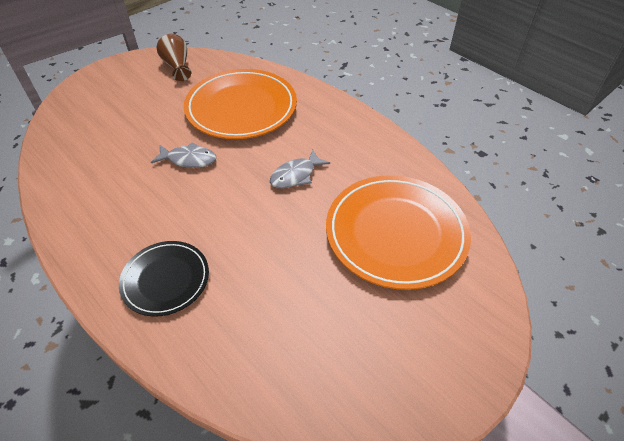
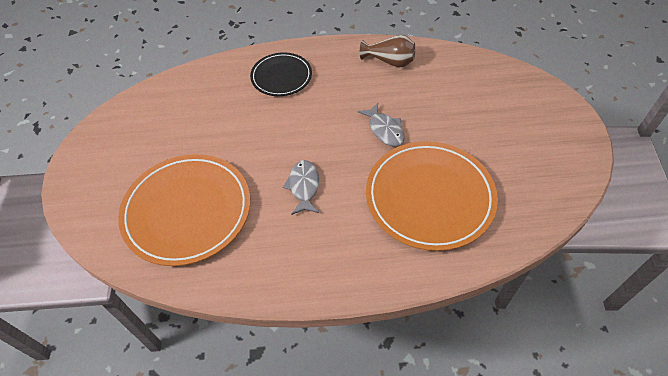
camera: 130 degrees right, 5 degrees up
(177, 66) = (548, 180): brown vase -> brown vase (390, 61)
(189, 159) = (384, 130): grey fish -> grey fish turned 75 degrees counterclockwise

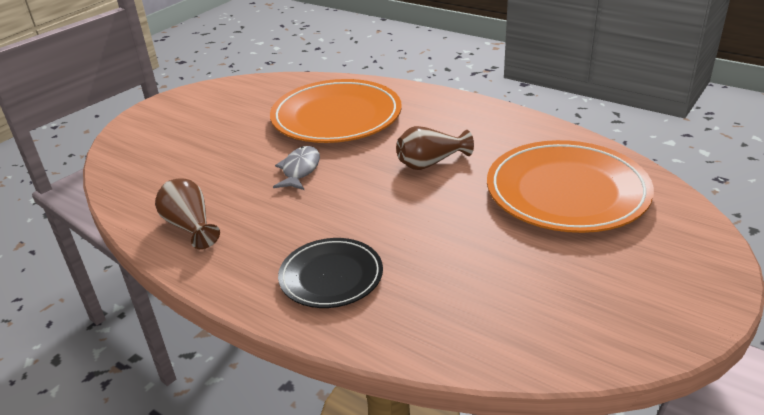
camera: 140 degrees left, 20 degrees down
(304, 186) = (430, 163): grey fish -> brown vase

